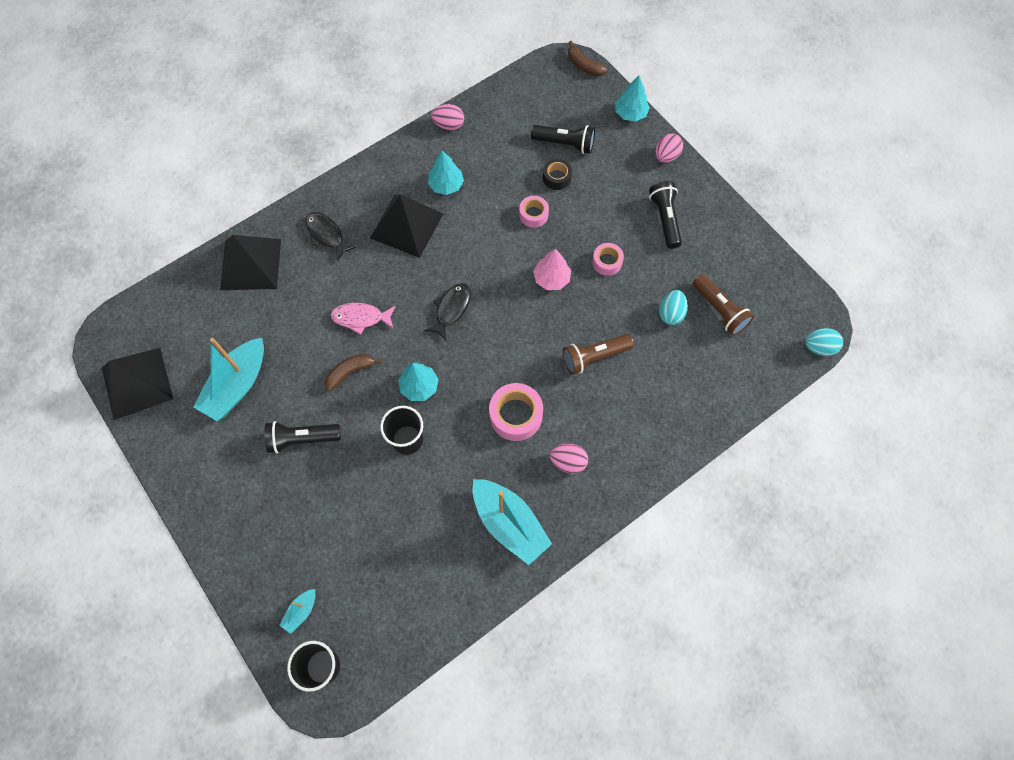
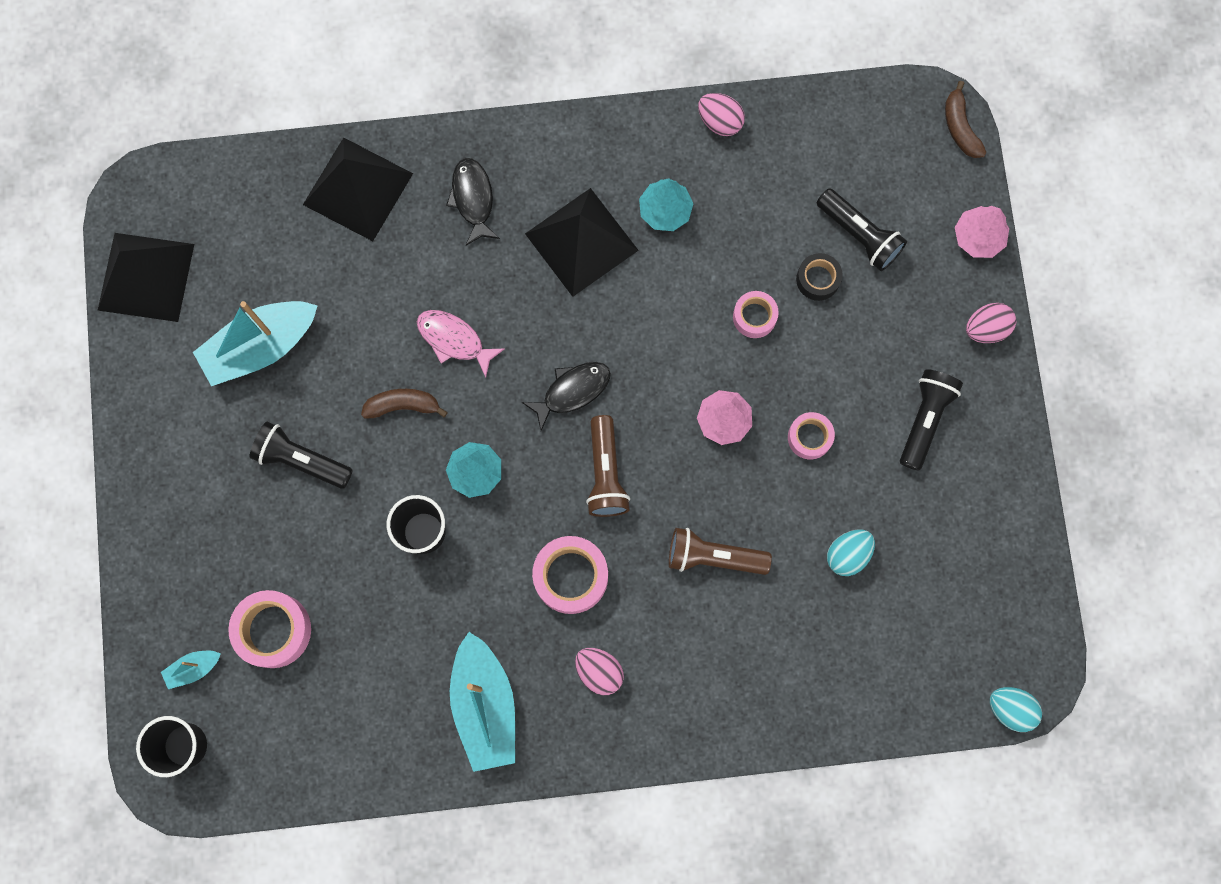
camera: 30 degrees right, 10 degrees up
(342, 555) = (273, 630): none -> pink tape
(630, 113) = (978, 237): turquoise tree -> pink tree
(719, 310) = (914, 586): brown flashlight -> brown flashlight (605, 473)

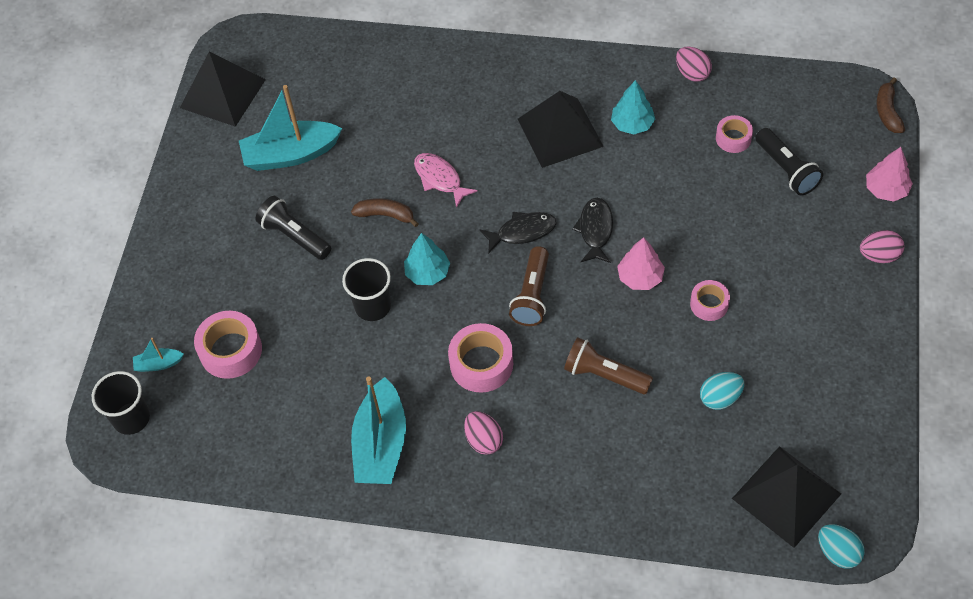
camera: 20 degrees right, 20 degrees down
(357, 188) = (399, 66): black pyramid -> black pyramid (786, 495)
(473, 199) = (484, 89): black fish -> black fish (595, 230)
(754, 317) = (685, 209): pink tape -> pink tape (733, 138)
(817, 279) = (744, 193): black tape -> none
(924, 419) = (811, 311): black flashlight -> none

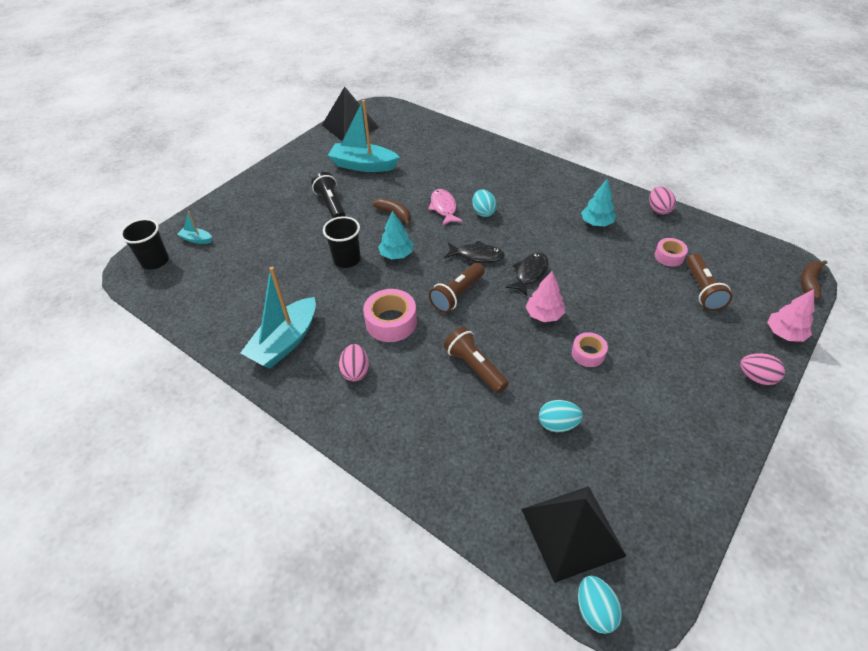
camera: 25 degrees right, 10 degrees down
(231, 350) = (242, 249): pink tape -> none
(492, 165) = (483, 212): none -> turquoise egg
(560, 132) = (542, 210): black pyramid -> none
(786, 170) = (702, 290): black flashlight -> brown flashlight

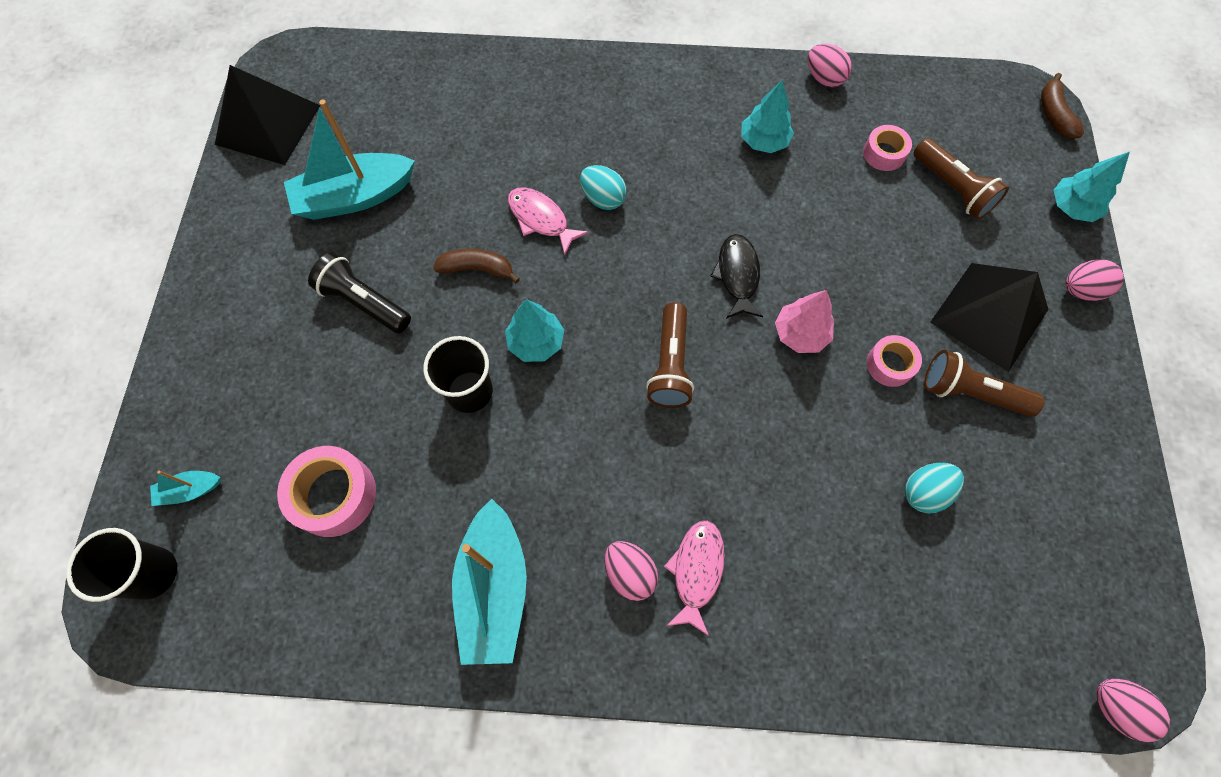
camera: 35 degrees left, 20 degrees up
(391, 322) = (616, 463): pink tape -> pink tape (334, 495)
(391, 389) = (696, 571): none -> pink fish
(475, 367) = (774, 469): brown flashlight -> brown flashlight (970, 393)
(477, 255) = (649, 282): black fish -> none
(572, 531) = (1032, 627): black pyramid -> black pyramid (989, 315)
(595, 610) = (1114, 707): turquoise egg -> pink egg
(784, 333) = (1072, 207): pink tree -> turquoise tree

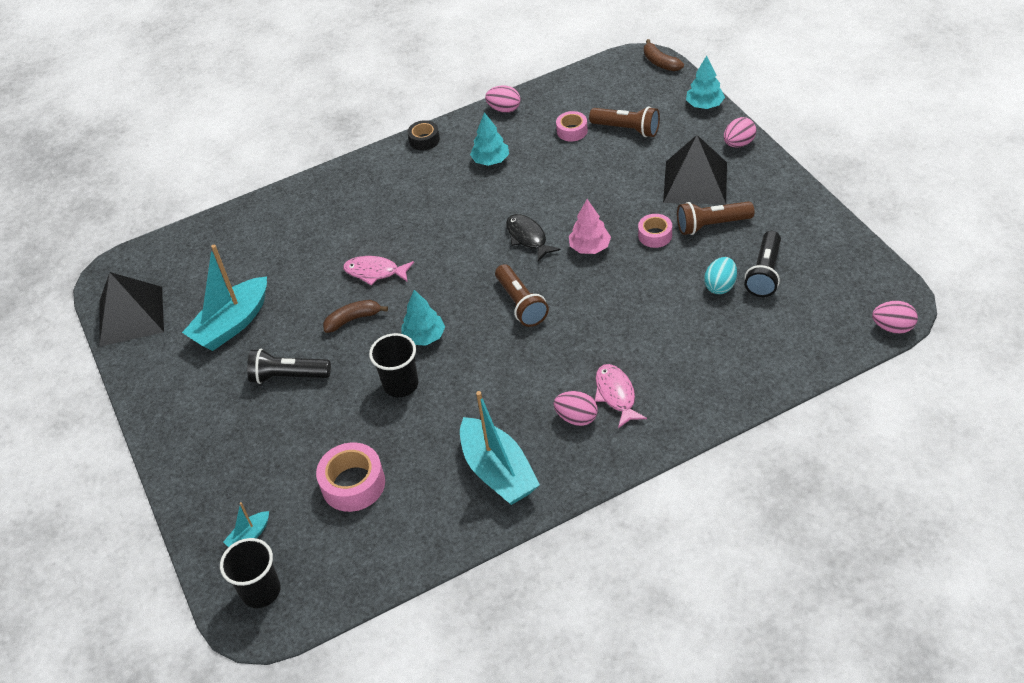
camera: 25 degrees left, 20 degrees down
(603, 199) = (408, 241): turquoise egg -> none
(707, 71) = (424, 140): none -> black tape
(993, 509) = (764, 273): none -> black flashlight

